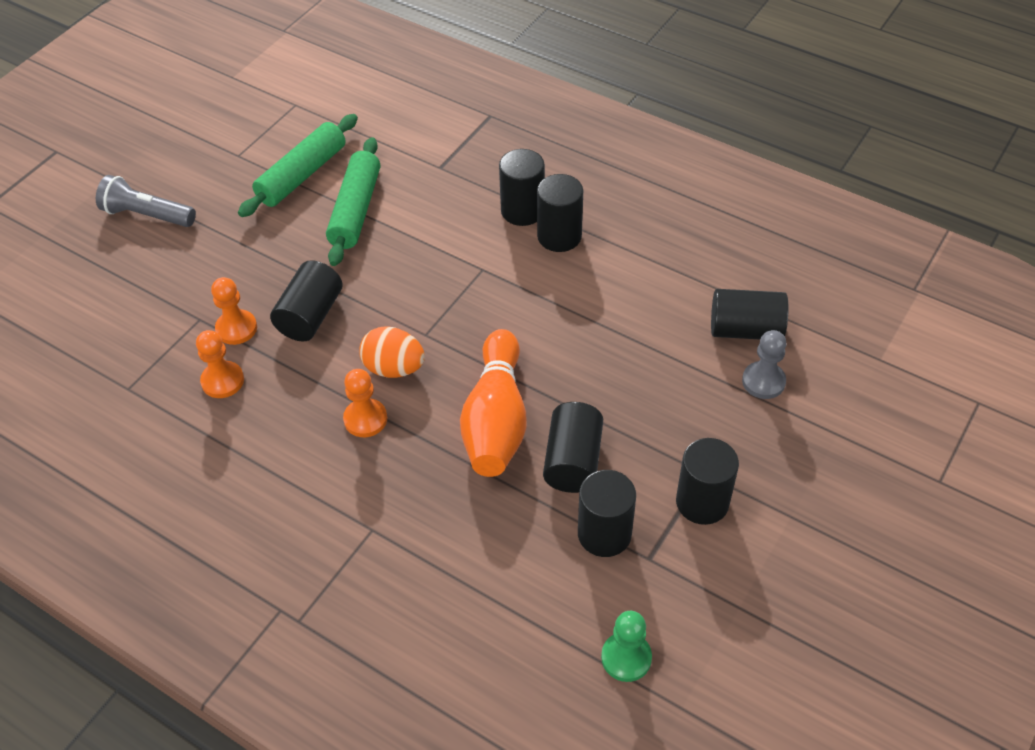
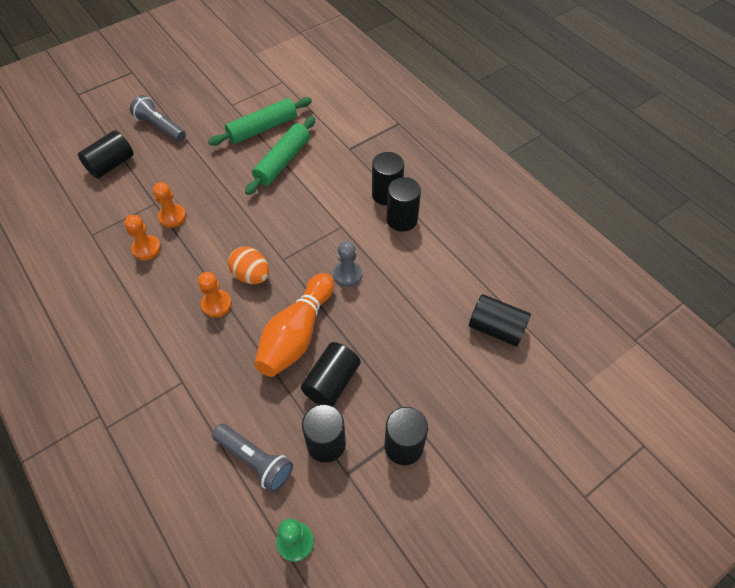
camera: 20 degrees right, 5 degrees up
(310, 316) = (219, 223): black cylinder -> black cylinder (111, 165)
(524, 586) = (255, 460): none -> grey flashlight
(763, 381) = (490, 371): grey pawn -> grey pawn (347, 274)

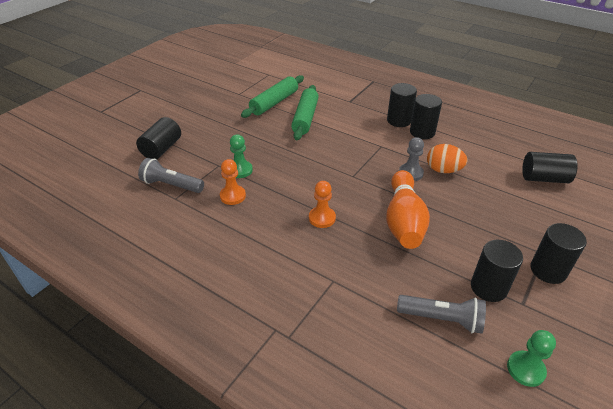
camera: 20 degrees left, 15 degrees down
(160, 127) = (189, 117): grey flashlight -> grey flashlight (171, 185)
(172, 217) = (240, 170): orange pawn -> green pawn
(251, 275) = (336, 192): orange egg -> orange egg (443, 170)
(331, 382) = (457, 244): black cylinder -> none

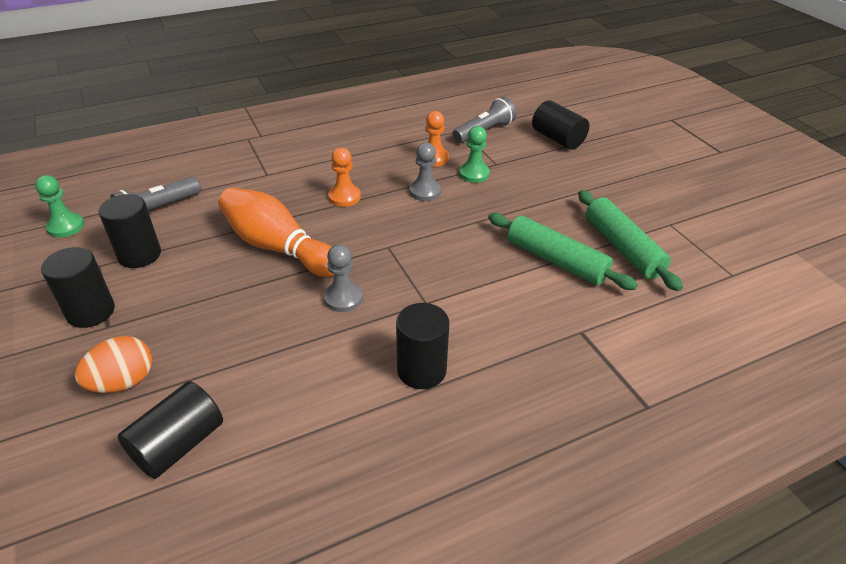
camera: 120 degrees right, 0 degrees up
(281, 183) = (425, 191): none -> grey pawn
(399, 120) = (477, 361): black cylinder -> none
(443, 170) = (316, 334): orange egg -> orange egg (123, 382)

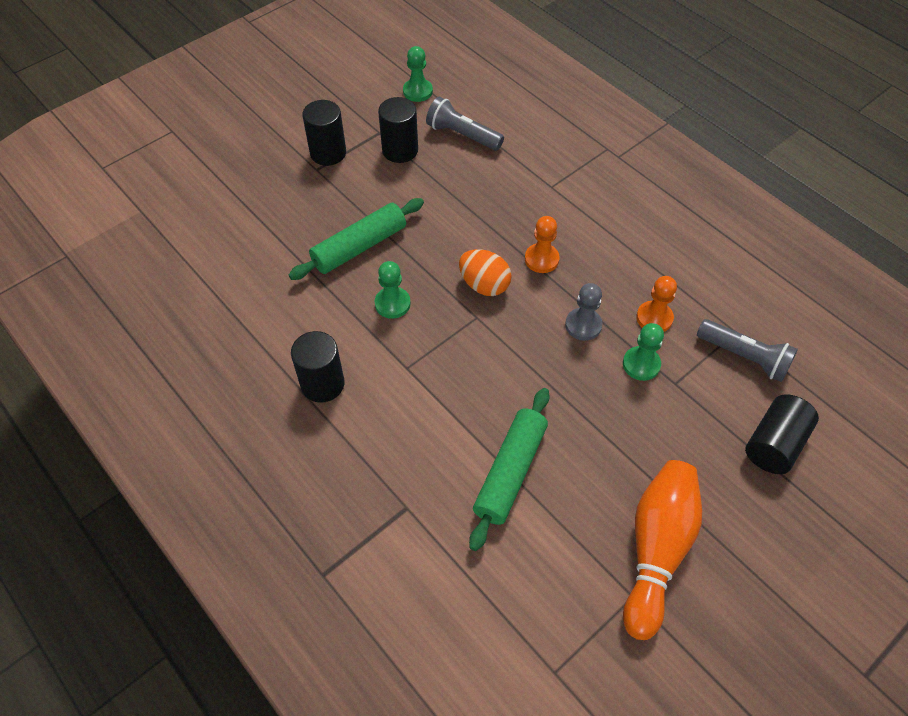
camera: 75 degrees right, 15 degrees up
(123, 382) = (266, 203): orange egg -> orange egg (484, 285)
(178, 444) = (220, 256): black cylinder -> none
(278, 247) = (443, 235): orange bowling pin -> orange bowling pin (656, 550)
(343, 298) = (392, 304): grey pawn -> green pawn
(622, 247) = (560, 541): green rolling pin -> green rolling pin (359, 247)

